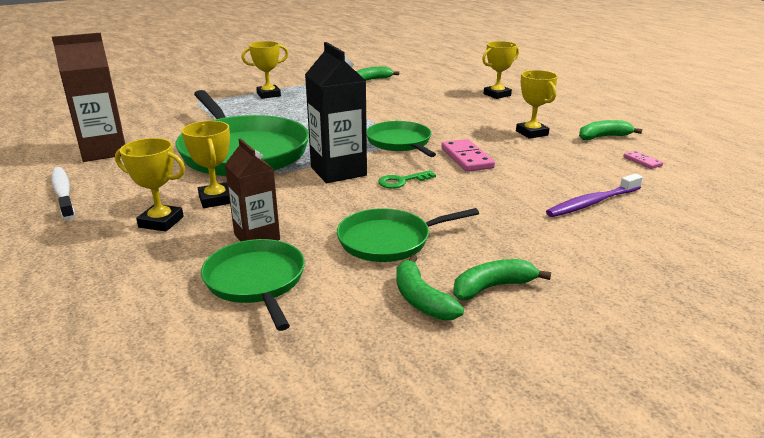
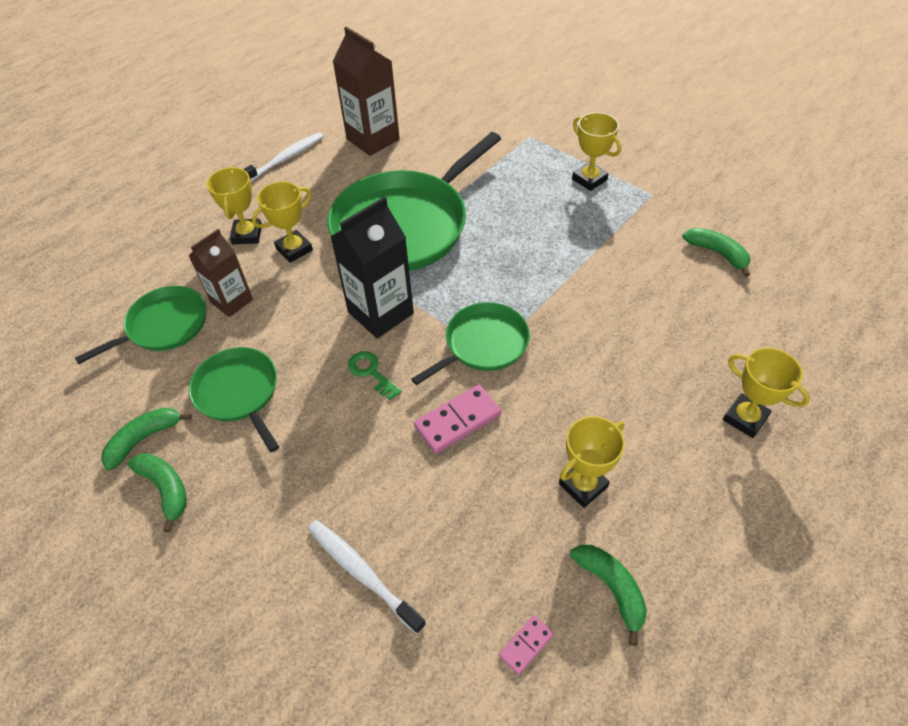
camera: 75 degrees right, 25 degrees up
(592, 203) = (362, 573): purple toothbrush -> white toothbrush

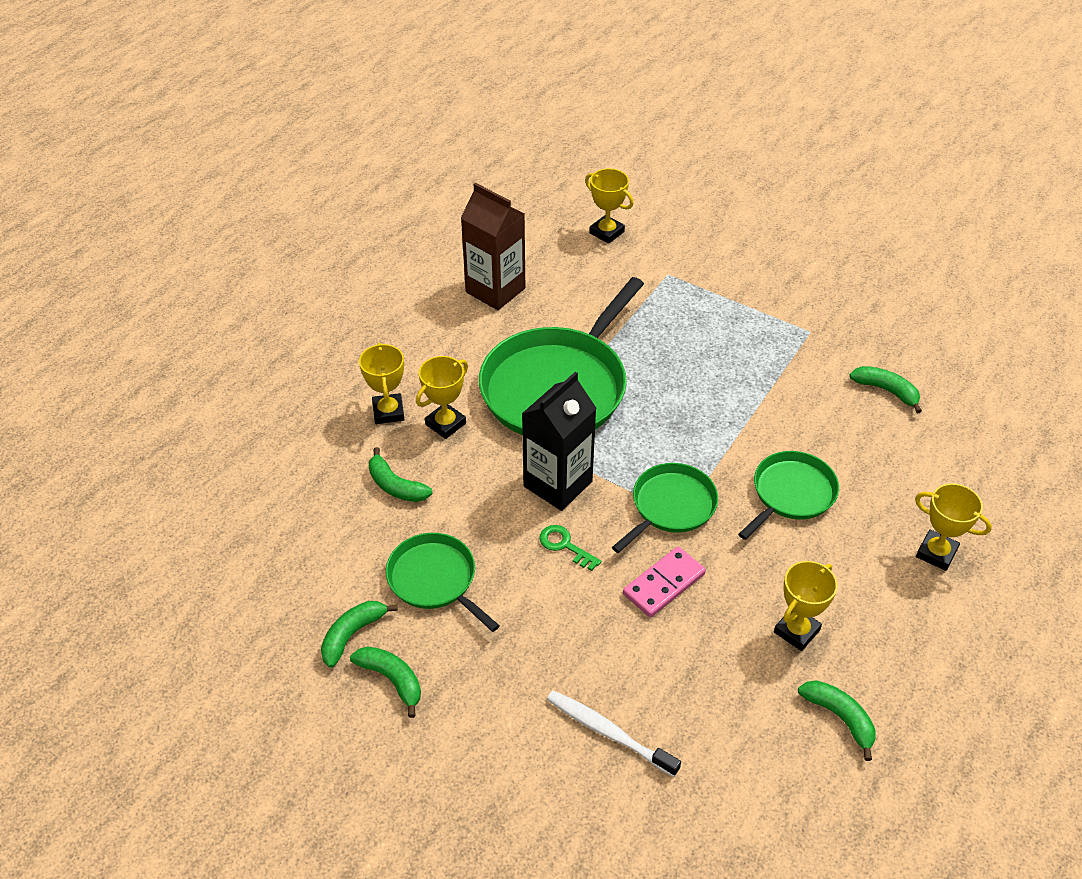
camera: 10 degrees left, 5 degrees down
(164, 326) = (331, 519): green pan -> green pan (791, 494)
(231, 301) = (395, 486): brown carton -> green banana
(284, 159) = (402, 321): white toothbrush -> none
(526, 645) = (773, 774): pink domino -> none
(589, 179) = (742, 320): yellow trophy -> yellow trophy (606, 232)

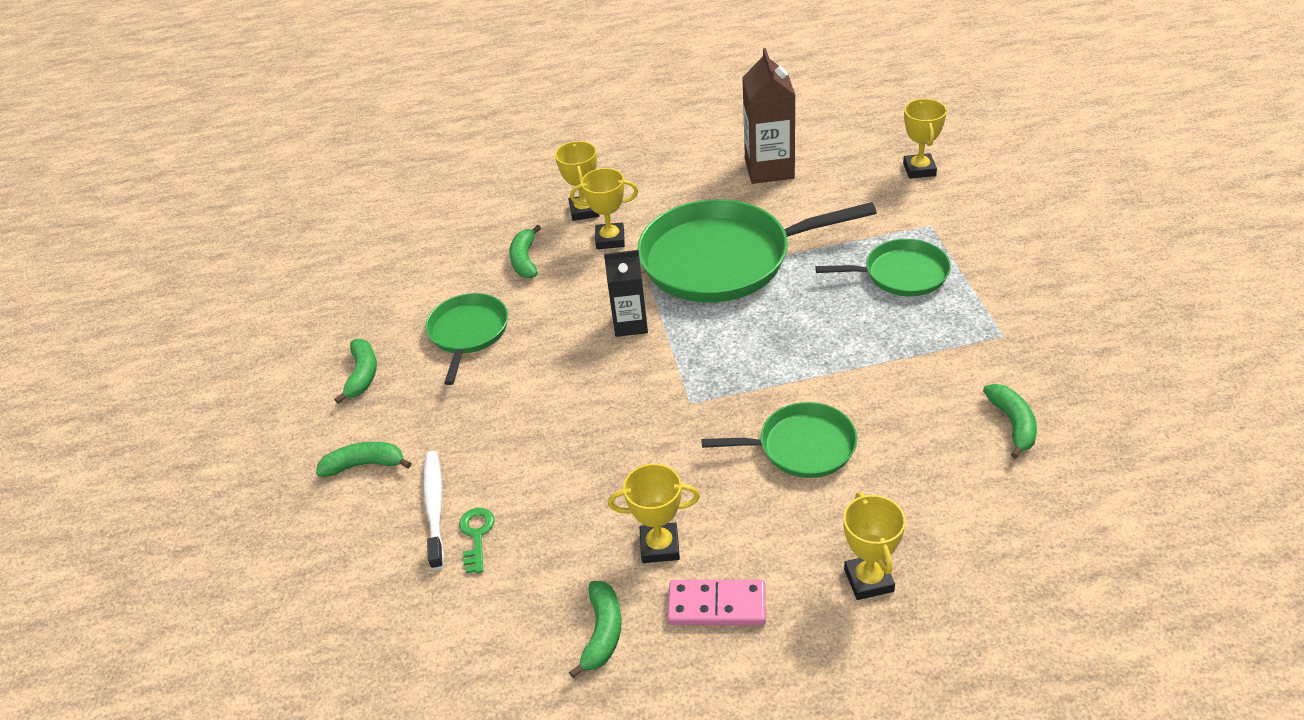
camera: 50 degrees right, 5 degrees down
(352, 635) = (378, 333): green banana -> green banana (365, 465)
(388, 412) = (584, 211): yellow trophy -> yellow trophy turned 45 degrees counterclockwise
(558, 484) = (630, 324): black carton -> black carton, size x0.65
(565, 545) = (577, 368): green key -> green key (476, 535)
(664, 584) = (608, 441): pink domino -> pink domino (717, 606)
(670, 506) = (690, 392): green pan -> green pan (901, 274)

